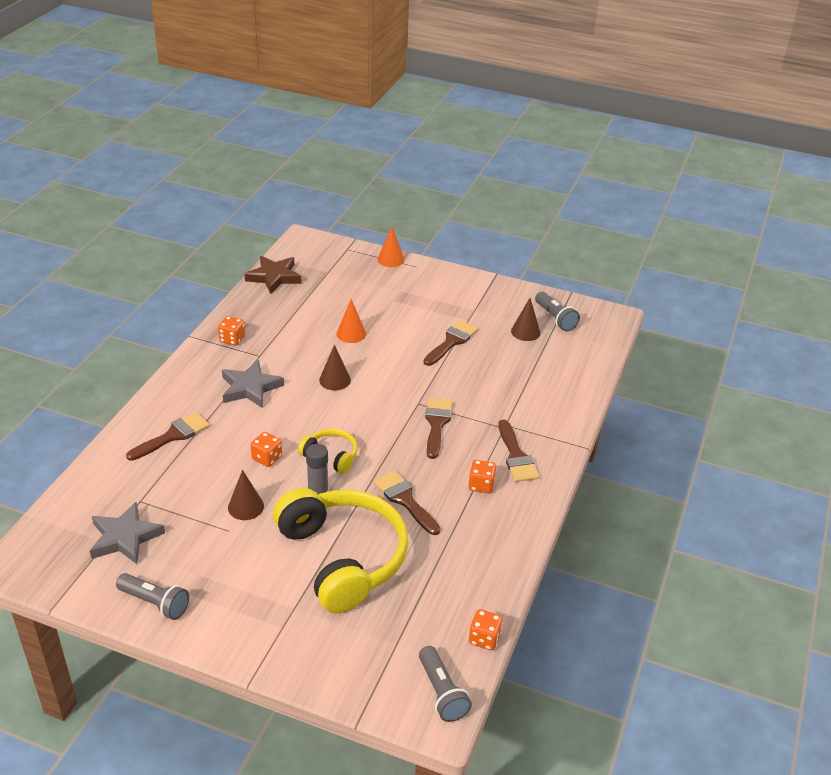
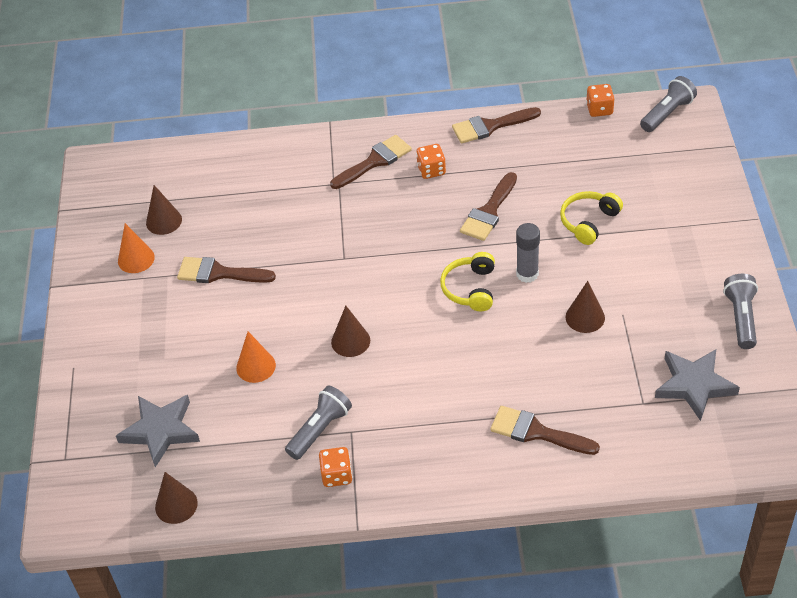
camera: 110 degrees left, 10 degrees up
(250, 388) = (413, 408): grey star -> grey star (160, 431)
(267, 458) = (510, 335): orange dice -> none
(274, 277) = (176, 505): brown star -> brown cone
(343, 557) = (588, 222): yellow headphones -> yellow headphones, size x0.45
(391, 259) = (69, 400): orange cone -> orange cone (136, 259)
(437, 424) = (366, 231): brown brush -> brown brush (490, 126)
(555, 318) = (123, 206): grey flashlight -> grey flashlight (319, 430)

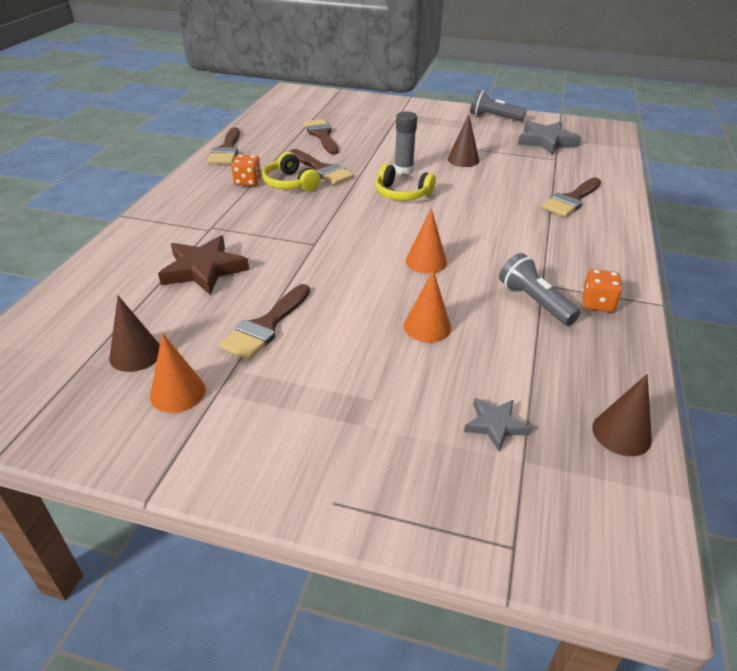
camera: 75 degrees left, 10 degrees down
(160, 431) = (495, 425): grey star -> grey star, size x0.57
(274, 208) = (203, 269): none -> brown star
(350, 341) = (426, 261): brown cone -> orange cone
(375, 161) = (205, 204): brown brush -> brown brush (322, 135)
(588, 222) = (368, 139): yellow headphones -> yellow headphones (290, 183)
(599, 109) = (259, 113): orange dice -> none
(667, 113) = (290, 97): grey flashlight -> none

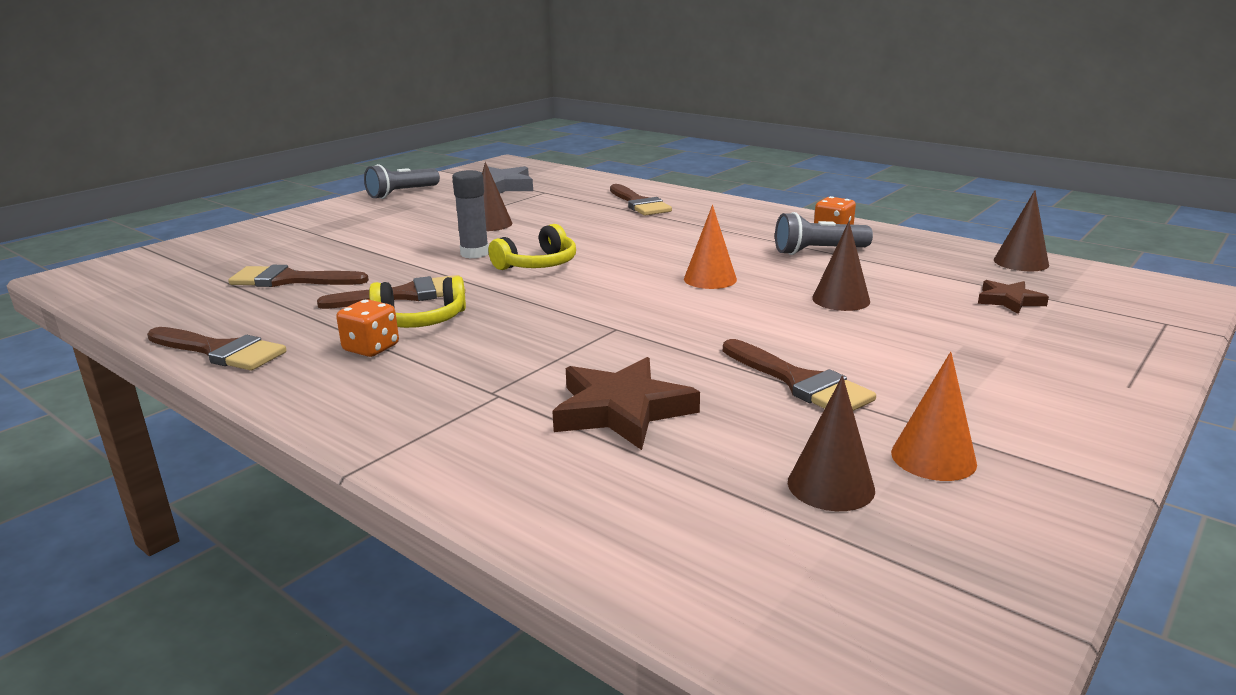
camera: 65 degrees left, 15 degrees down
(427, 327) = (841, 299): orange cone -> brown cone
(495, 425) = (1009, 300): grey star -> brown star

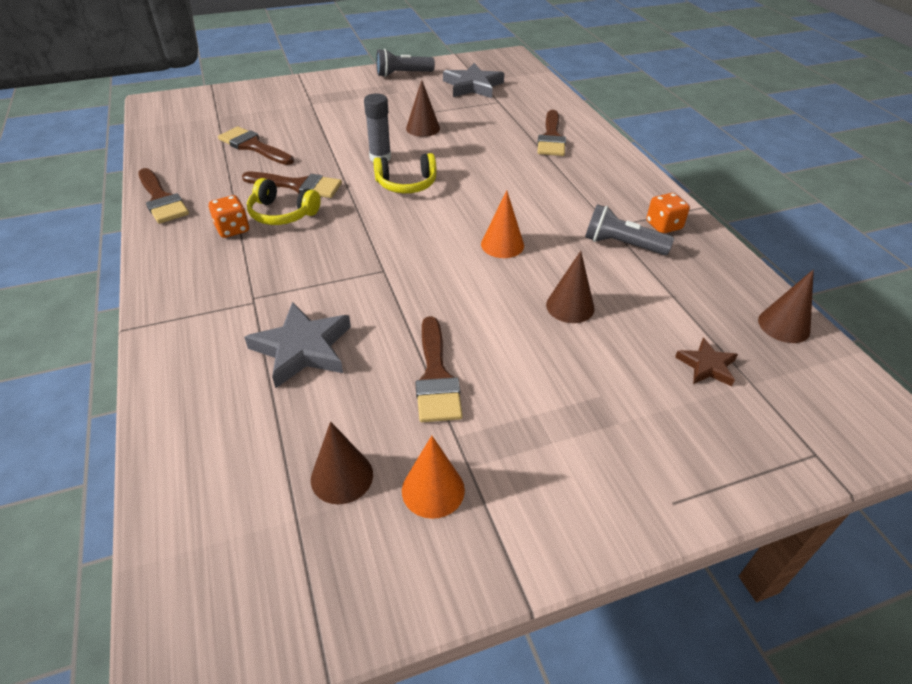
camera: 30 degrees right, 20 degrees up
(622, 410) = (302, 349): brown star -> grey star

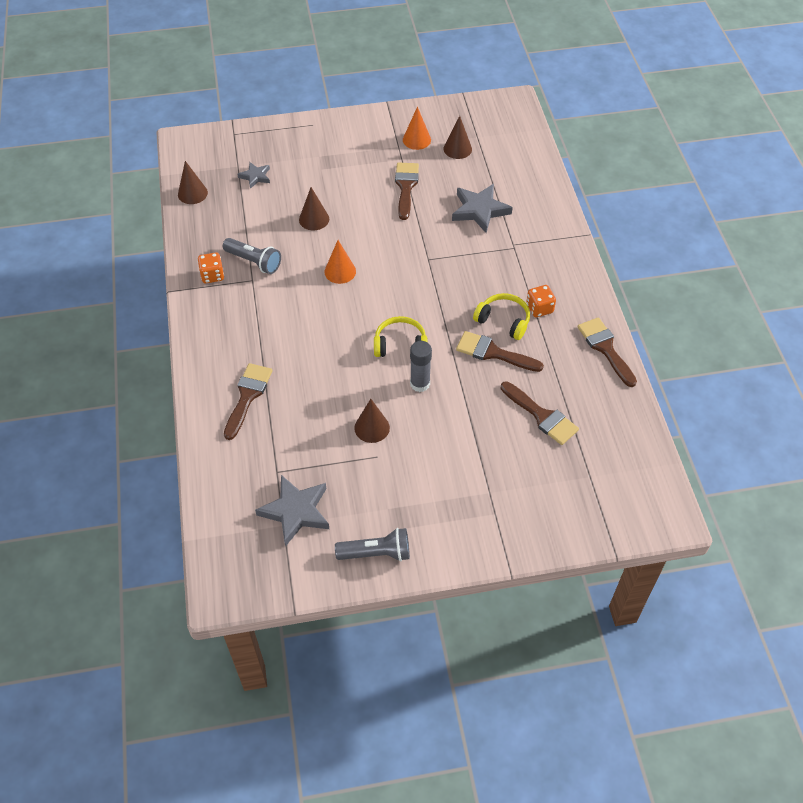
camera: 170 degrees left, 10 degrees up
(707, 366) = (255, 176): brown star -> grey star

